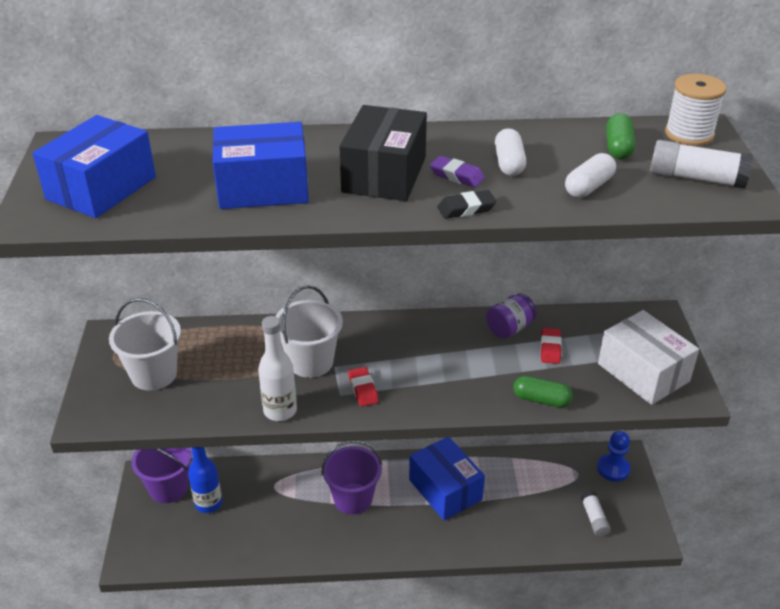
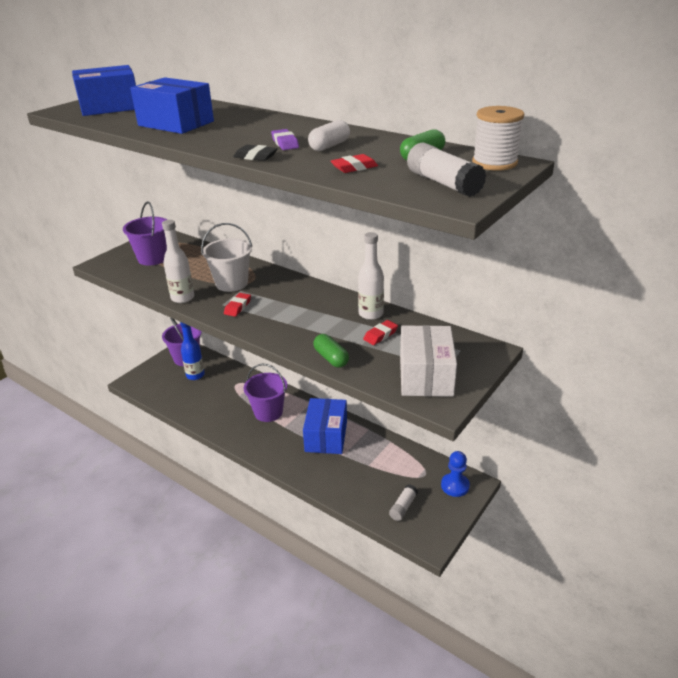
camera: 40 degrees right, 5 degrees down
(154, 374) = (153, 258): white bucket -> purple bucket
(384, 174) = (247, 133): black box -> none
(509, 328) = (370, 314): purple jar -> white bottle
(588, 187) = (354, 167): white capsule -> red eraser

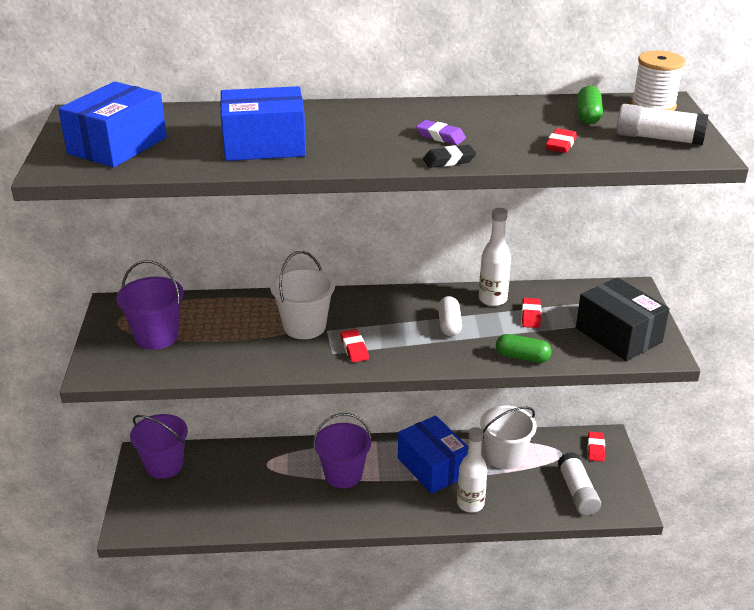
camera: 40 degrees left, 0 degrees up
(182, 298) = (276, 366): white bottle -> white bottle (470, 504)
(195, 375) = (203, 479): blue bottle -> none
(329, 146) = (488, 127): white capsule -> white capsule (449, 324)
(381, 455) = (505, 456): none -> white bucket
(403, 507) = (577, 492): white glue stick -> white glue stick, size x1.52
(425, 376) = (618, 335): white box -> black box
(455, 486) = (595, 449): blue pawn -> red eraser

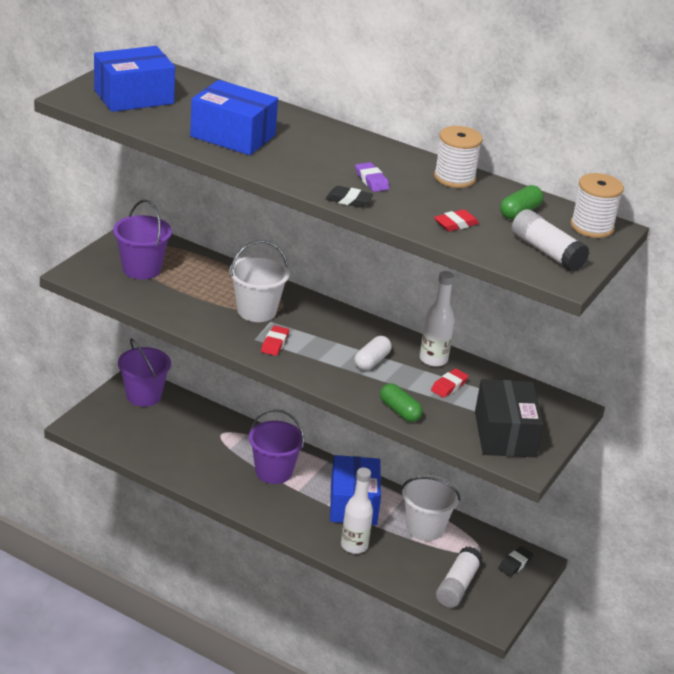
camera: 30 degrees right, 0 degrees up
(499, 109) = (454, 178): none -> white spool
(595, 449) = (515, 564): red eraser -> black eraser

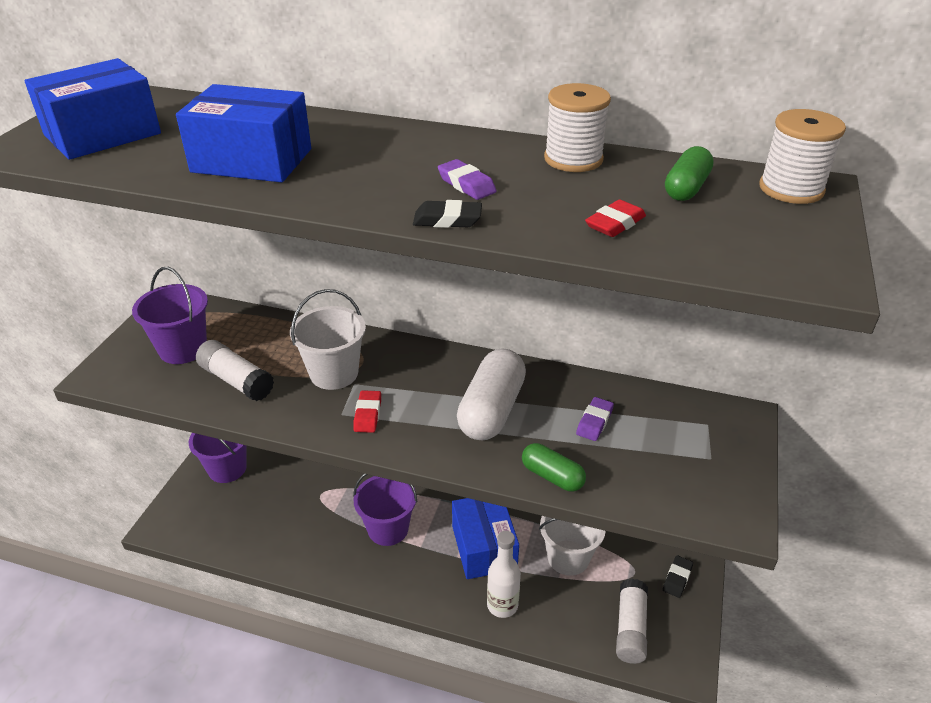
camera: 10 degrees left, 5 degrees up
(372, 361) = (491, 410): white capsule -> white capsule, size x1.79
(433, 359) = (561, 389): white bottle -> none
(449, 386) = (594, 422): red eraser -> purple eraser
(504, 434) = (690, 477): black box -> none
(546, 252) = (765, 239): white glue stick -> white glue stick (236, 381)

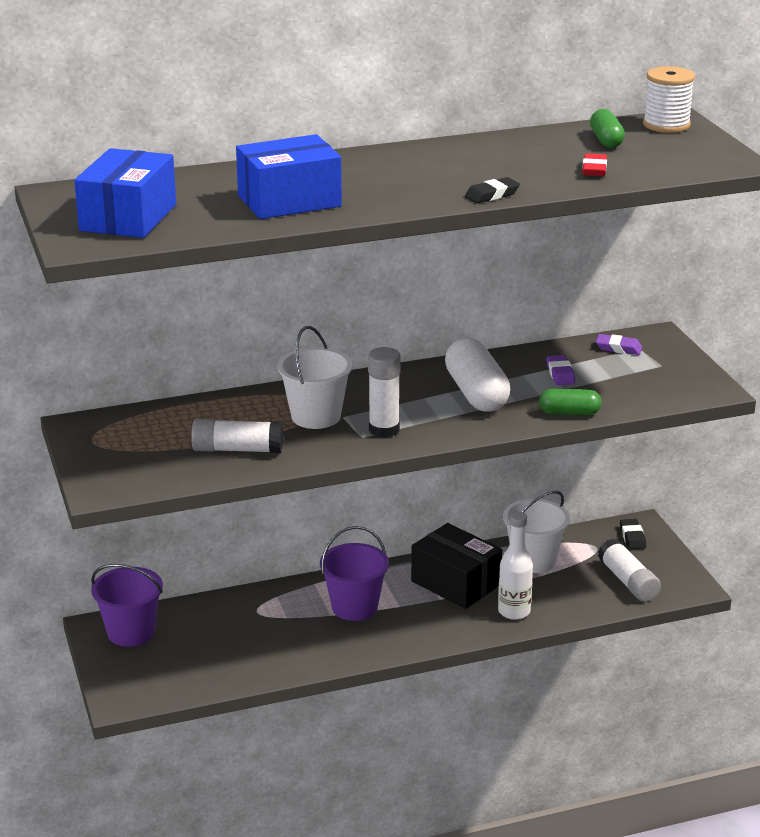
camera: 35 degrees left, 10 degrees down
(183, 349) = (150, 448): purple bucket -> none
(368, 414) = (384, 429): red eraser -> white glue stick
(466, 184) = (468, 174): purple eraser -> purple eraser (618, 348)
(484, 547) = (455, 583): blue box -> black box
(573, 159) = (511, 142): white spool -> none

